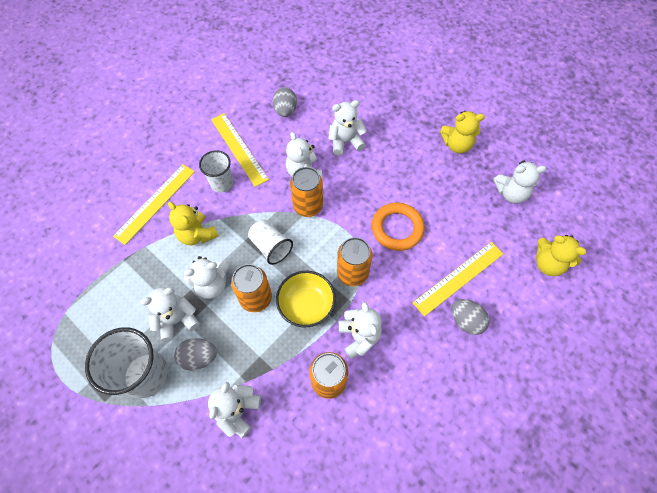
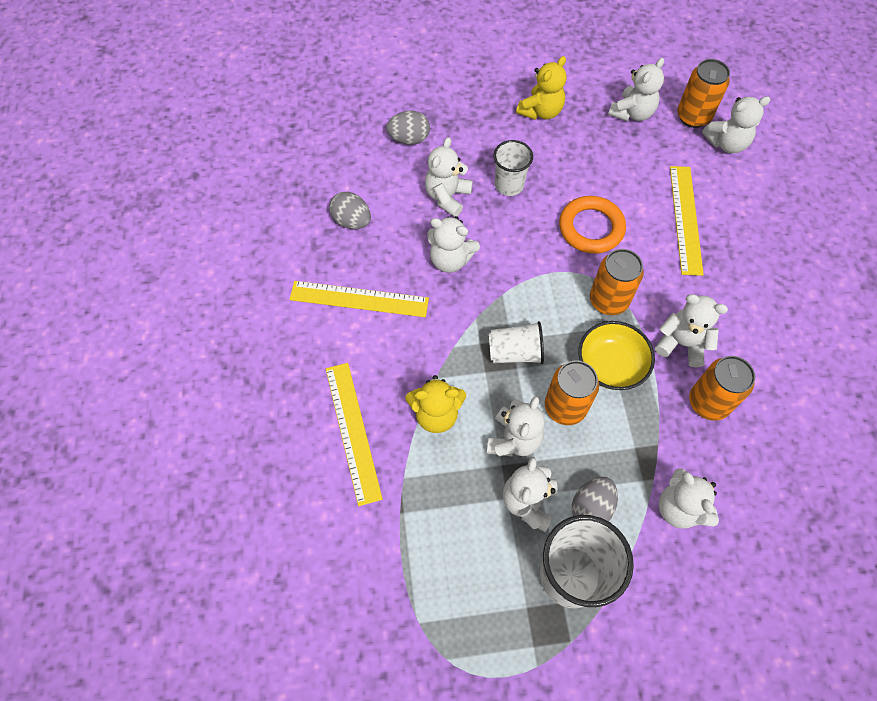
camera: 50 degrees left, 0 degrees up
(222, 183) = (390, 346): white cup -> white cup (509, 185)
(308, 206) = (496, 285): orange can -> orange can (693, 117)
(466, 321) = (733, 246): grey egg -> grey egg (409, 139)
(548, 264) = (726, 143): yellow teddy bear -> white teddy bear

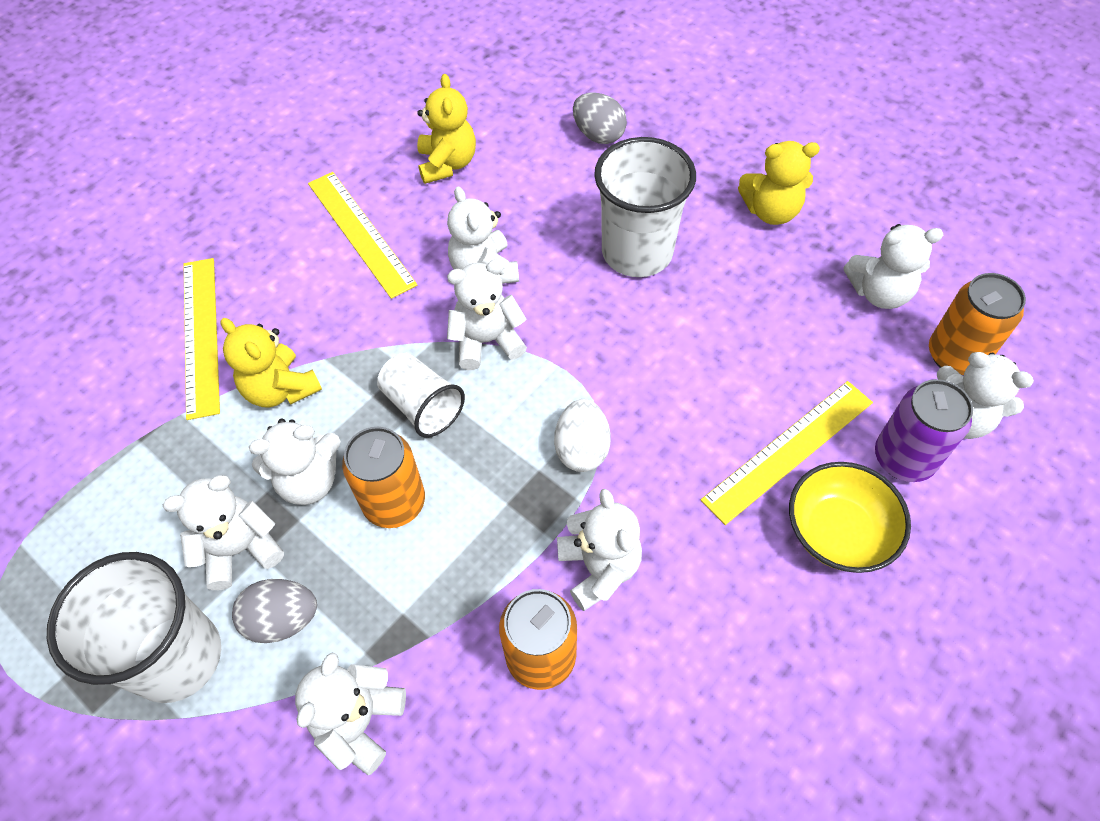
camera: 50 degrees right, 5 degrees down
(352, 221) = (447, 164): grey egg -> yellow teddy bear
(353, 431) = (201, 335): yellow ruler -> yellow ruler turned 45 degrees counterclockwise
(447, 197) = (561, 213): white teddy bear -> white teddy bear (487, 341)
(509, 185) = (637, 252): white cup -> white cup, size x1.66
(591, 228) = (665, 364): orange ring -> none
(608, 300) = (582, 449): orange can -> white egg
(610, 365) = (493, 511): yellow bowl -> yellow bowl (838, 531)
(728, 181) = (903, 458): none -> purple can

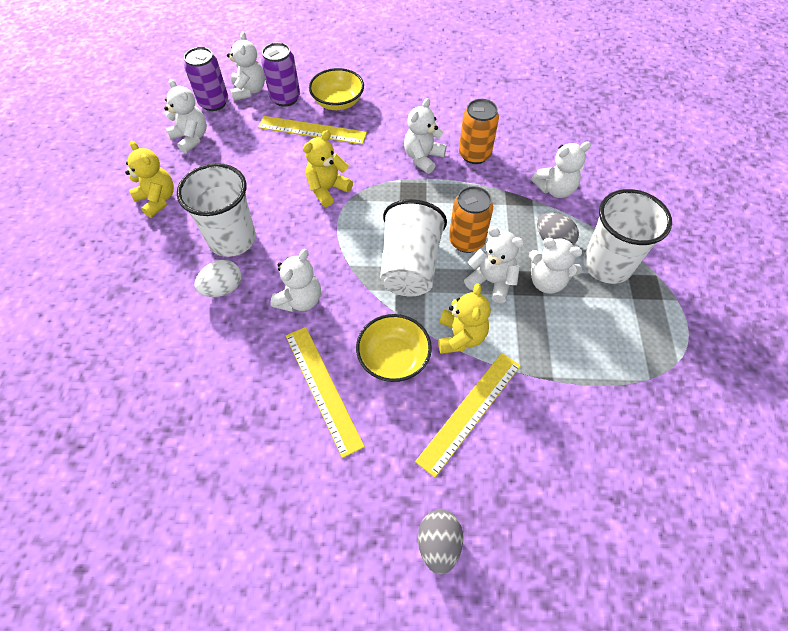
camera: 130 degrees left, 0 degrees up
(326, 309) = (393, 358): none -> yellow bowl
(360, 233) = (323, 388): yellow ruler -> yellow ruler turned 45 degrees counterclockwise
(422, 406) = (410, 266): white cup -> white cup, size x1.66
(447, 164) = (223, 384): yellow teddy bear -> yellow teddy bear (328, 189)
(487, 341) = (347, 266): white teddy bear -> none
(582, 449) = (374, 193): white egg -> white egg (223, 288)
(598, 135) = (138, 314): grey egg -> grey egg (438, 543)
(955, 355) = (214, 103): orange can -> purple can

